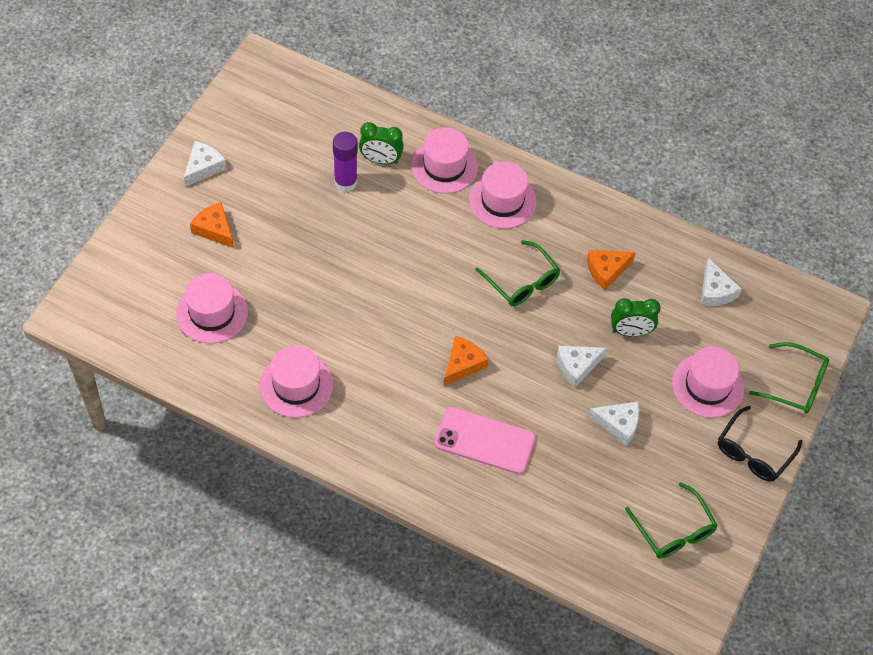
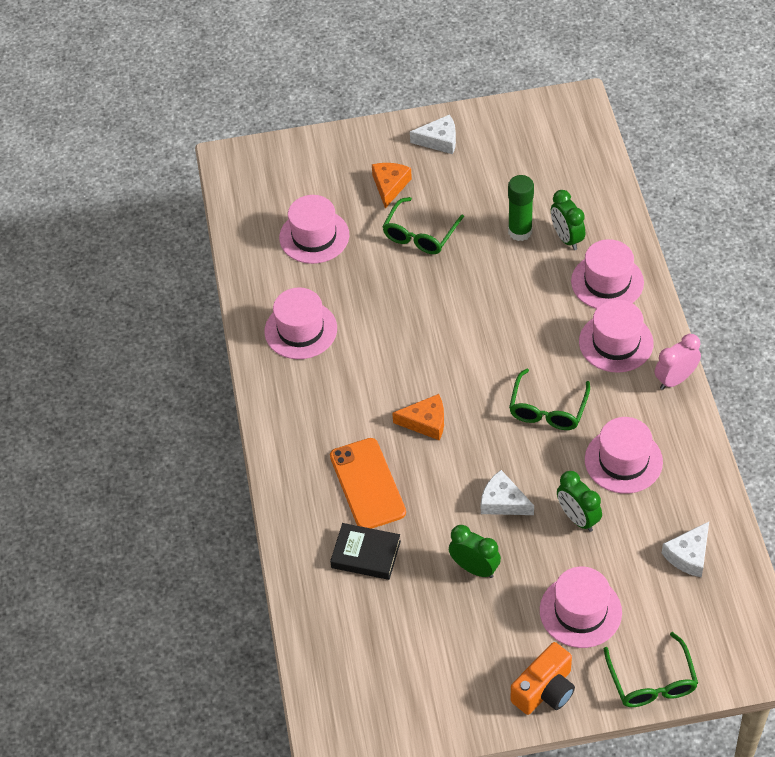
camera: 60 degrees right, 5 degrees down
(345, 182) = (520, 232): purple glue stick -> green glue stick
(484, 441) = (367, 484): pink phone -> orange phone
(546, 485) = (366, 554): none -> black book
(566, 191) = (675, 379): none -> pink clock
(606, 270) = (623, 461): orange cheese -> pink hat
(618, 424) = (474, 568): white cheese -> green clock
(674, 531) = (407, 676): green glasses -> green glasses (420, 235)
(753, 453) = (545, 690): black glasses -> orange camera

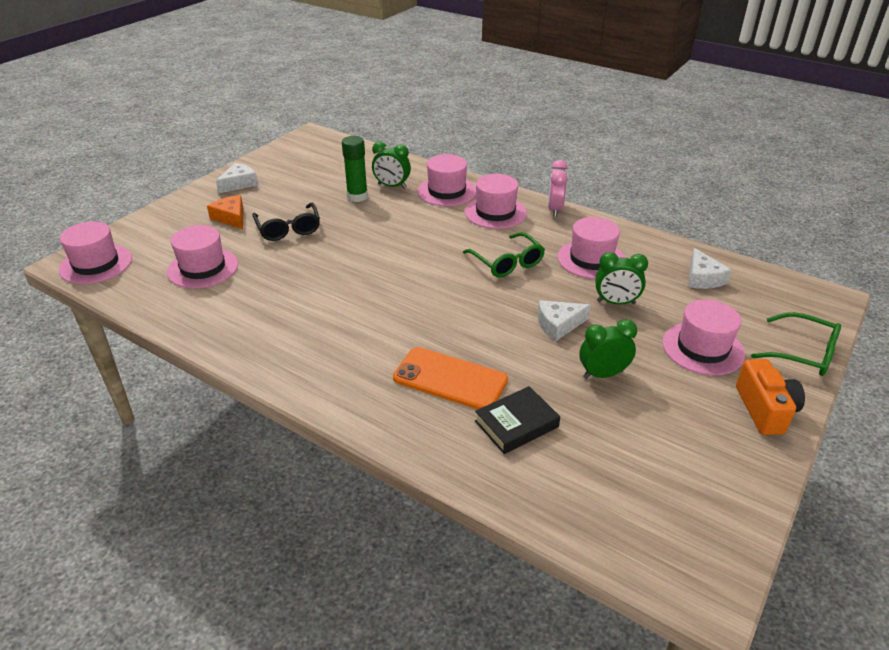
camera: 50 degrees left, 15 degrees down
(300, 330) = (262, 323): pink hat -> pink hat (96, 264)
(420, 235) = (288, 229): green glasses -> black glasses
(426, 422) = (438, 317): orange cheese -> none

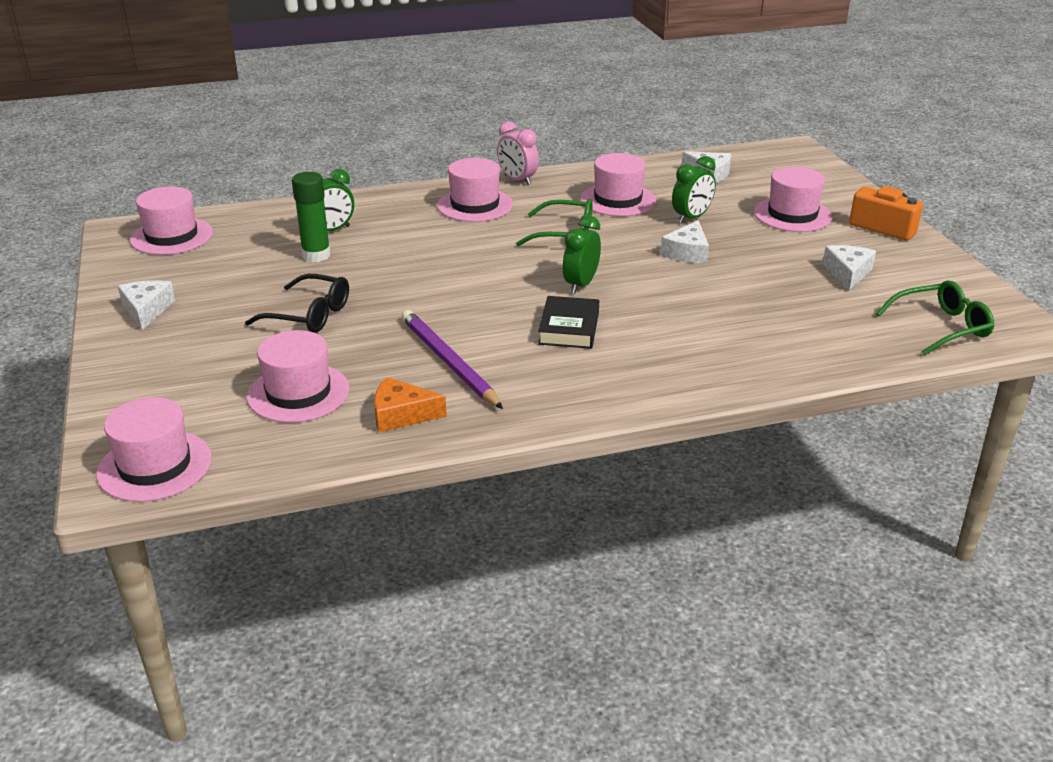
camera: 50 degrees left, 5 degrees down
(231, 218) = (218, 340): orange cheese -> orange cheese (401, 415)
(288, 299) = (448, 362): none -> purple pencil
(446, 191) = (395, 210): pink hat -> pink hat (171, 236)
(450, 379) = (695, 328): orange phone -> none
(516, 424) = (788, 323): black book -> black book (569, 328)
(603, 374) = (773, 263): green clock -> green clock (581, 285)
(645, 422) = (847, 273): none -> white cheese
(804, 353) = (843, 186): green glasses -> green glasses (941, 327)

